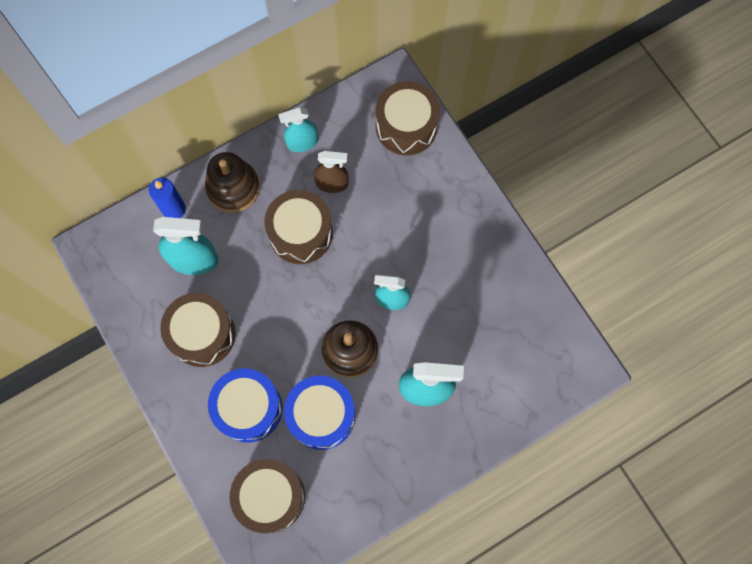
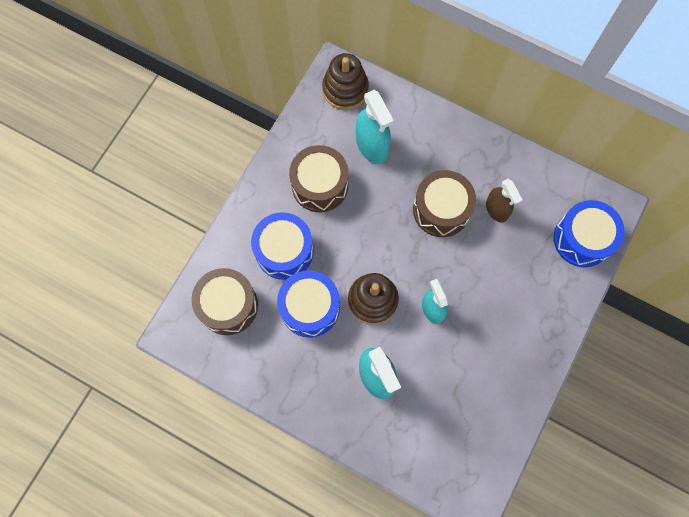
camera: 60 degrees right, 0 degrees up
(174, 209) = (401, 108): blue candle -> none
(233, 188) = (445, 140): brown stacking toy -> brown stacking toy (345, 89)
(302, 142) = (514, 168): turquoise spray bottle -> none
(406, 127) = (582, 239): brown drum -> blue drum

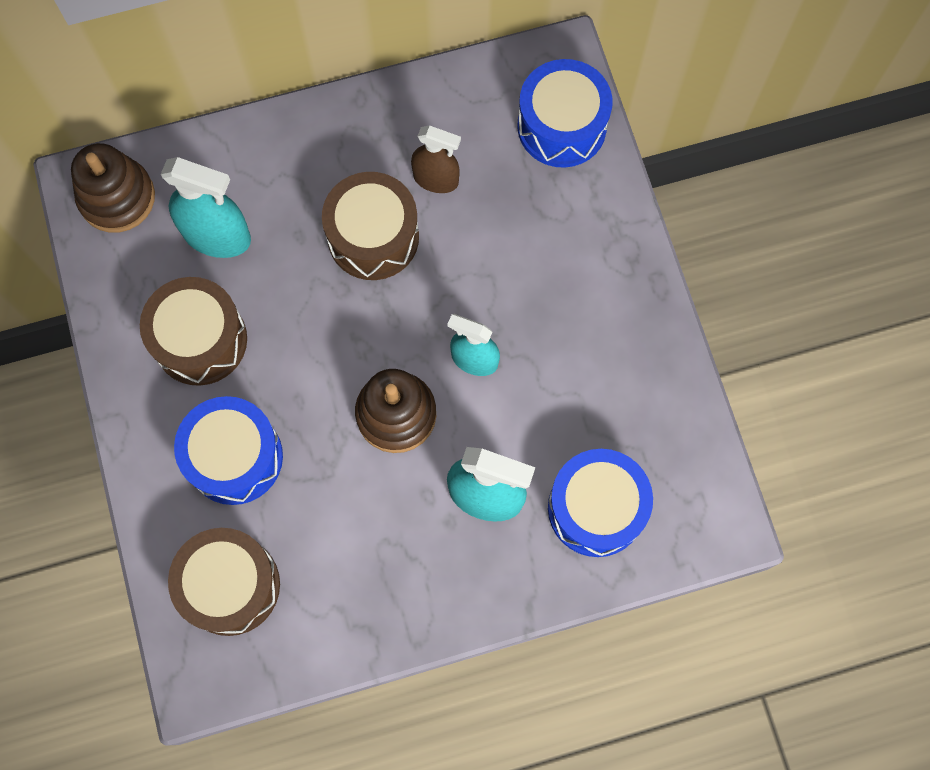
camera: 45 degrees left, 0 degrees up
(310, 308) = (331, 493): blue drum -> blue drum (596, 508)

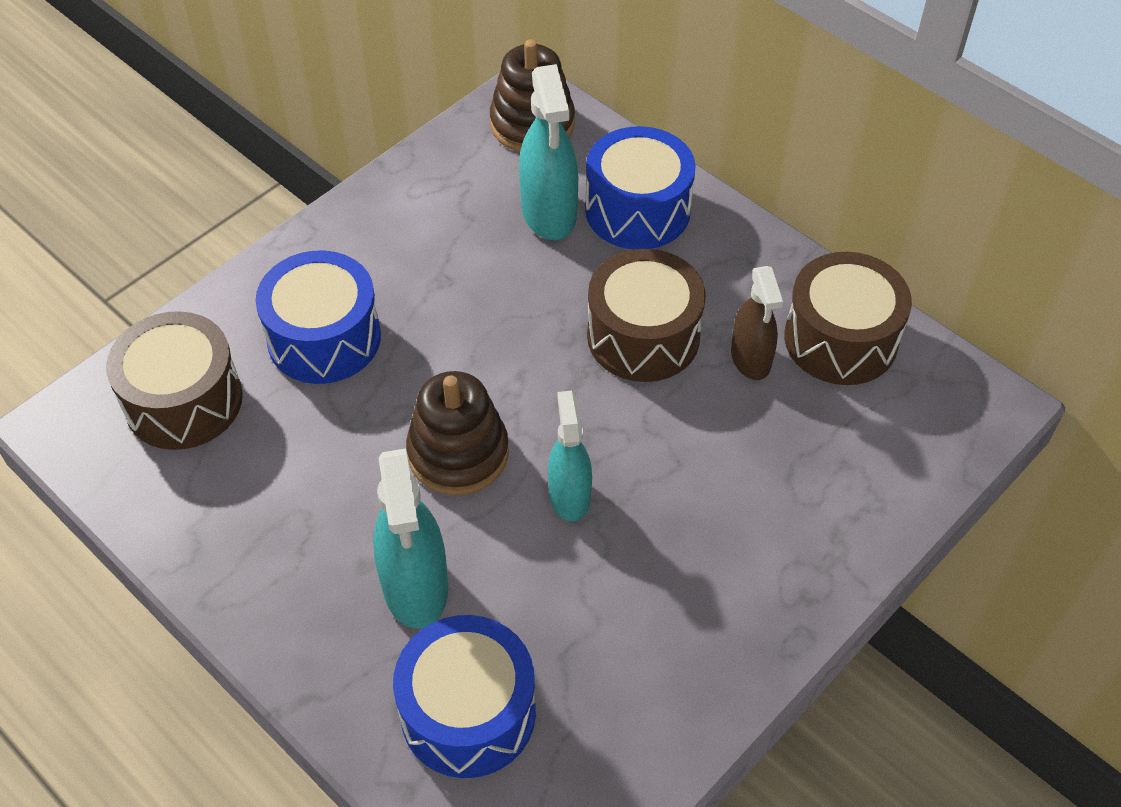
camera: 60 degrees right, 20 degrees down
(200, 340) = (431, 252): brown drum -> brown drum (840, 339)
(561, 126) = (909, 443): blue drum -> blue drum (637, 210)

